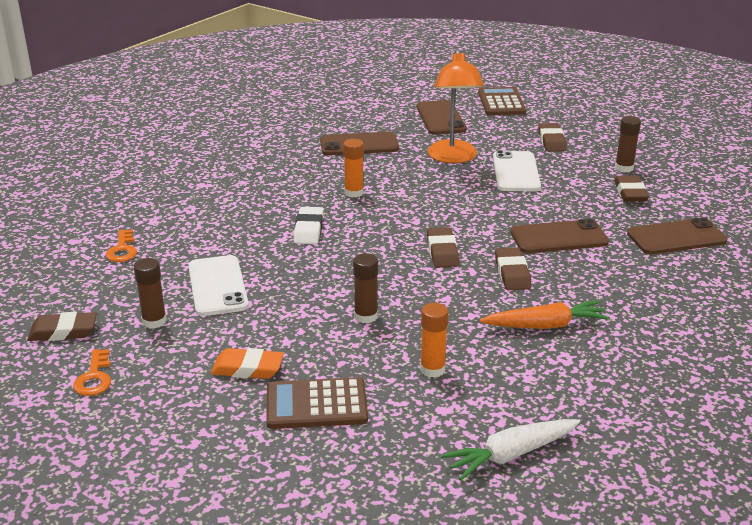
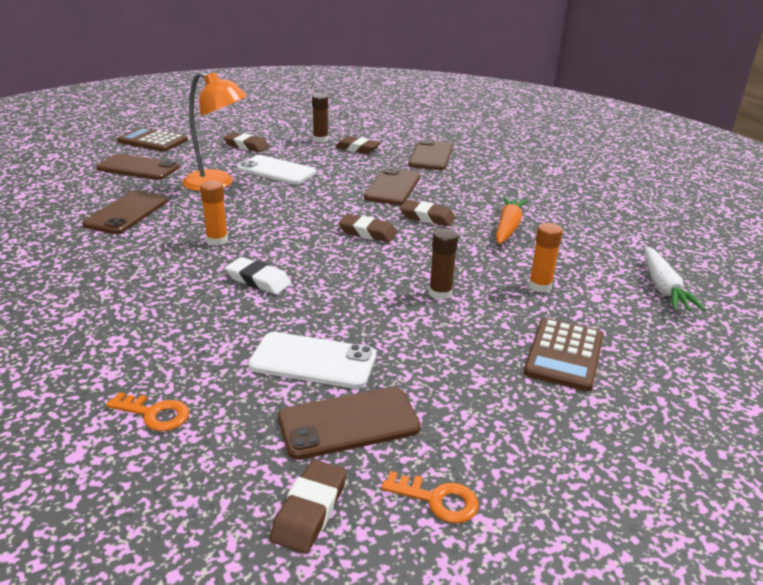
camera: 65 degrees left, 0 degrees up
(154, 321) = (348, 423): brown glue stick -> brown phone
(247, 368) = (484, 379): orange eraser -> none

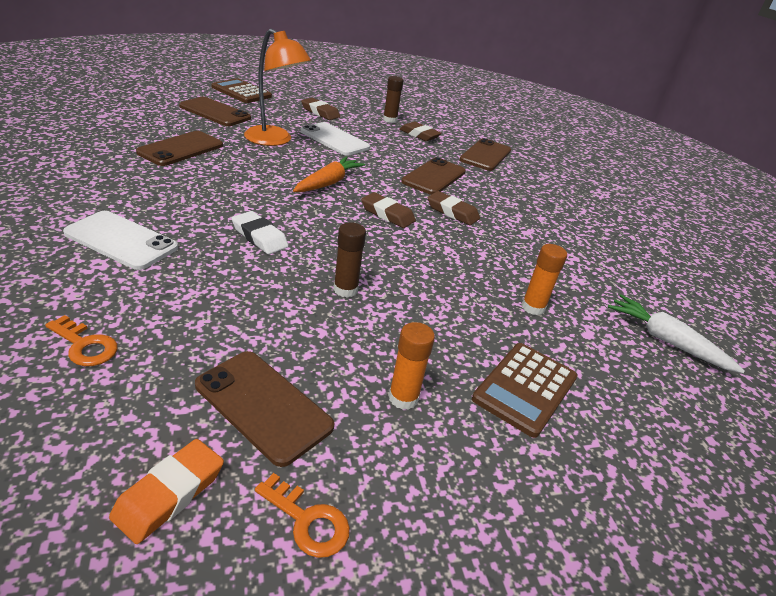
camera: 10 degrees right, 5 degrees up
(217, 240) = (244, 191): orange glue stick -> orange glue stick (403, 398)
(310, 510) = (169, 493): brown eraser -> orange eraser
(313, 361) = (265, 329): white phone -> white phone (121, 240)
(348, 423) = (263, 406): brown phone -> brown phone turned 45 degrees clockwise
(440, 293) = (427, 291): brown glue stick -> brown glue stick (345, 289)
(508, 227) = (528, 240): orange carrot -> orange carrot (328, 183)
(663, 288) = (666, 341): white carrot -> white carrot turned 120 degrees clockwise

